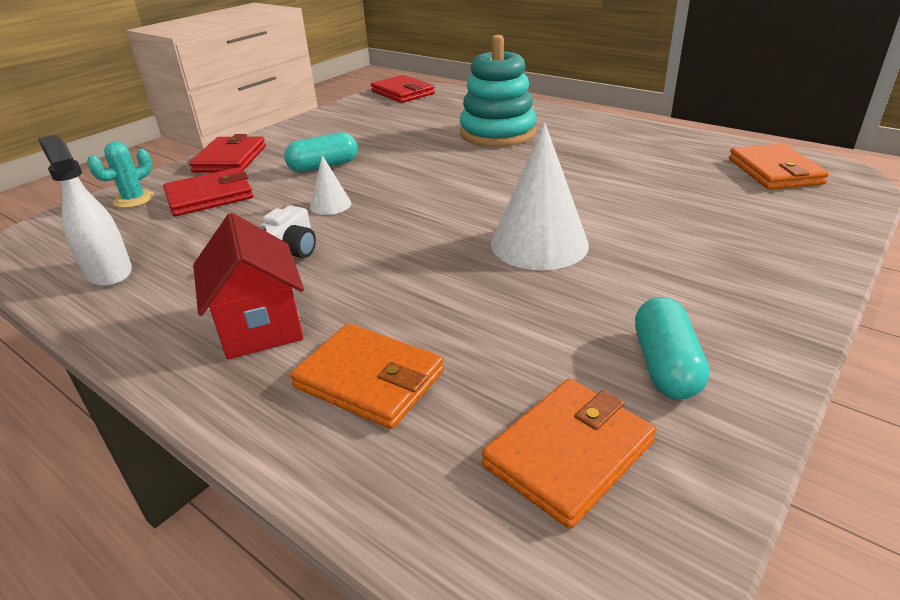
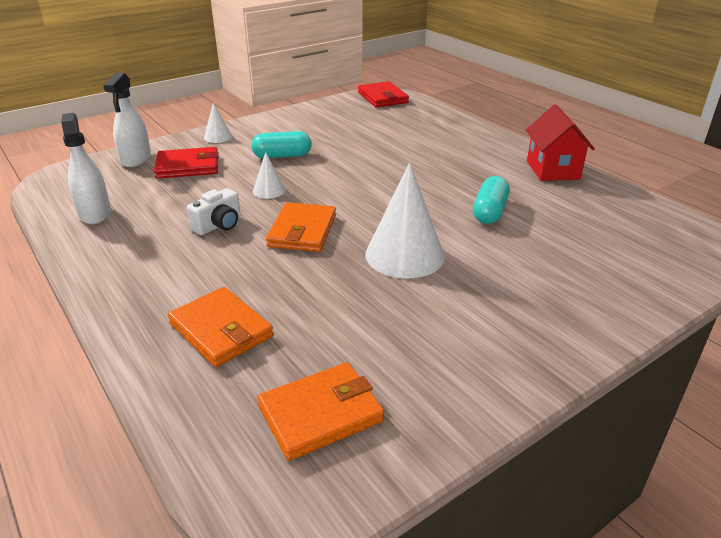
camera: 15 degrees right, 0 degrees up
(134, 199) = (136, 159): turquoise cactus -> white spray bottle
(230, 159) = (218, 137): red wallet -> white cone
(260, 326) = (171, 275): red house -> red house (552, 170)
(497, 133) = (436, 150): turquoise stacking toy -> none
(665, 365) = (433, 371): turquoise capsule -> turquoise capsule (490, 212)
(775, 171) = (653, 231): orange wallet -> orange wallet (302, 231)

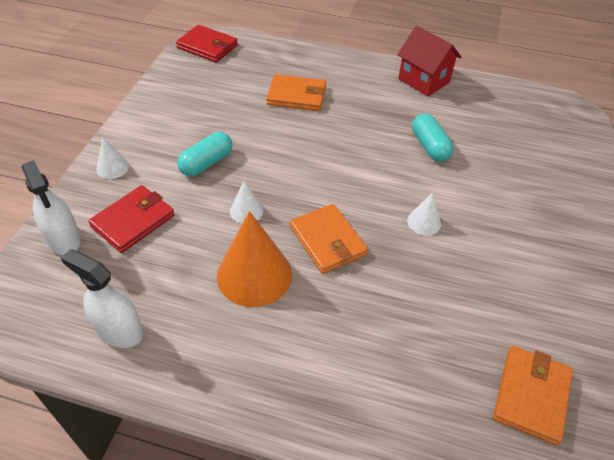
camera: 40 degrees left, 15 degrees up
(219, 225) = (254, 275): white camera -> orange cone
(221, 330) = (390, 376): orange wallet -> orange wallet (297, 96)
(404, 255) = (424, 222): white cone -> white cone, size x0.49

